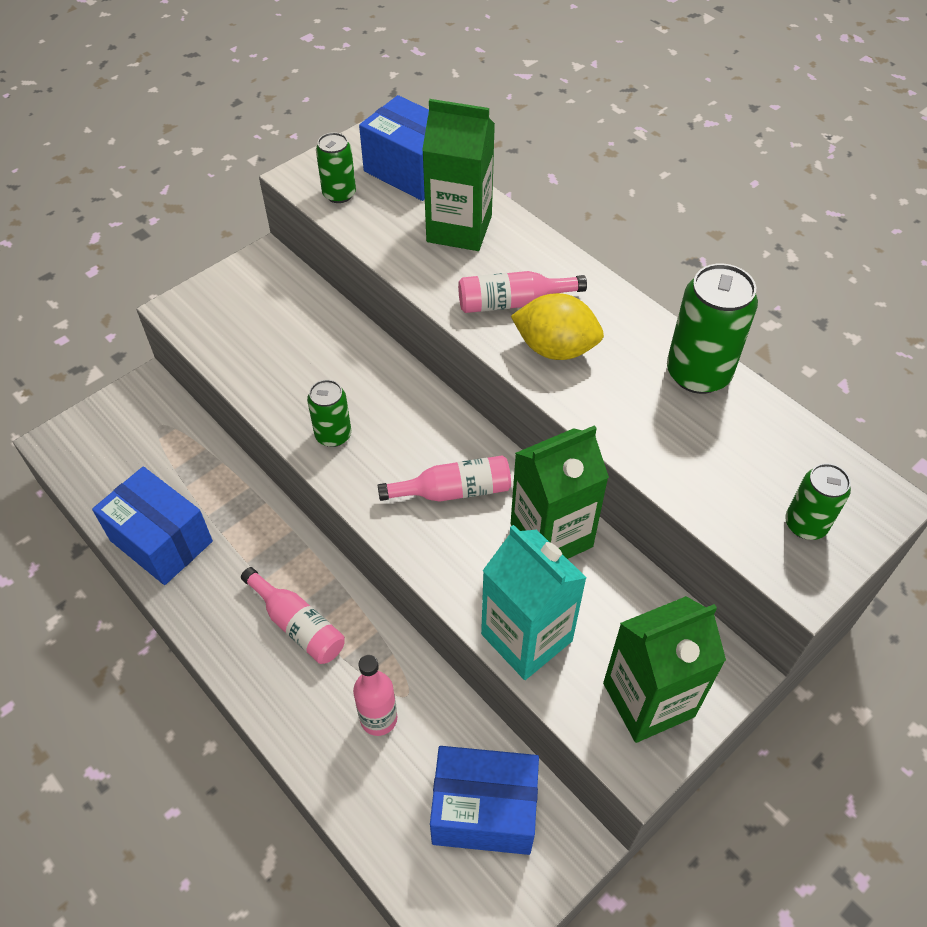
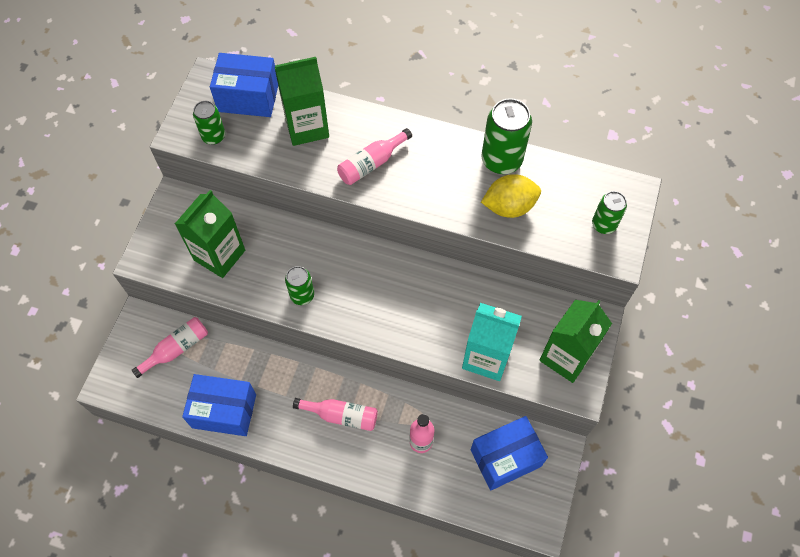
camera: 30 degrees left, 10 degrees up
(453, 490) = (394, 293): pink bottle -> pink bottle (176, 349)
(551, 535) = (464, 292): green carton -> green carton (219, 255)
(555, 348) = (414, 182): yellow lemon -> yellow lemon (509, 206)

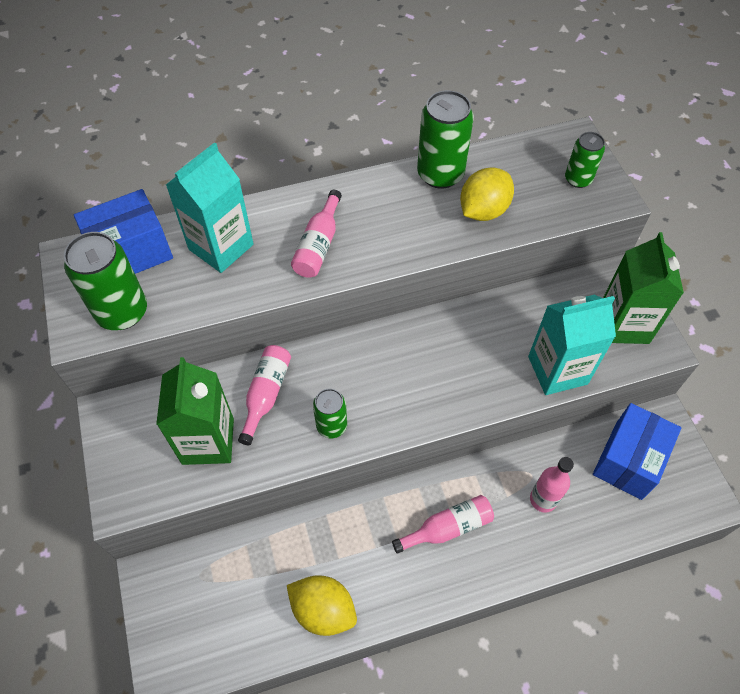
camera: 35 degrees left, 5 degrees down
(176, 349) = (217, 580): pink bottle -> pink bottle (266, 394)
(213, 136) = (122, 312): green can -> green can, size x1.69
(224, 411) = (323, 610): blue box -> yellow lemon
(307, 127) = (221, 247): green carton -> turquoise carton

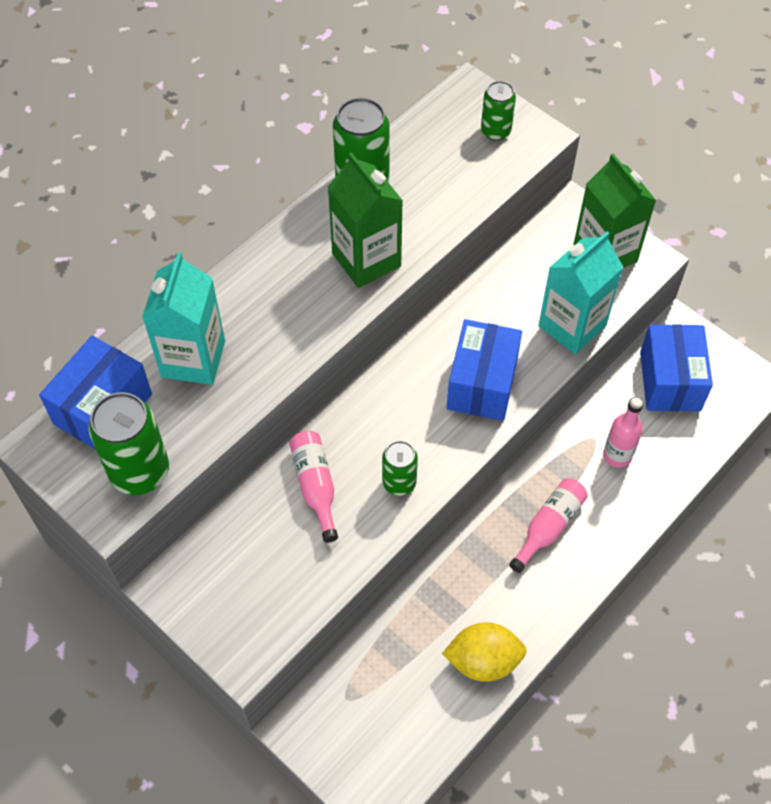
camera: 30 degrees left, 0 degrees up
(208, 441) = (289, 559): green carton -> green carton (366, 260)
(318, 245) = (291, 310): pink bottle -> none
(450, 380) = (482, 384): none -> blue box
(483, 210) = (427, 202): yellow lemon -> none

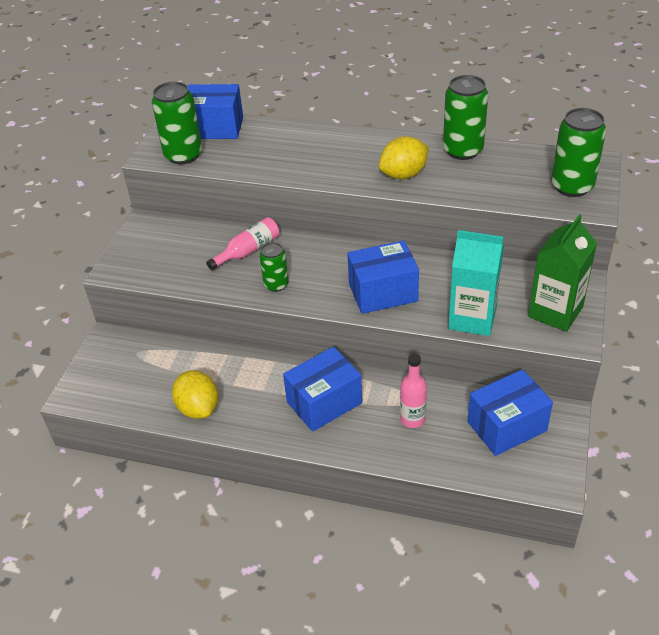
camera: 65 degrees right, 15 degrees down
(193, 359) = (272, 142): turquoise carton -> none
(366, 260) = (403, 175): green carton -> yellow lemon
(495, 131) = (572, 186): green can -> green can, size x1.69
(548, 526) = (324, 403): pink bottle -> blue box

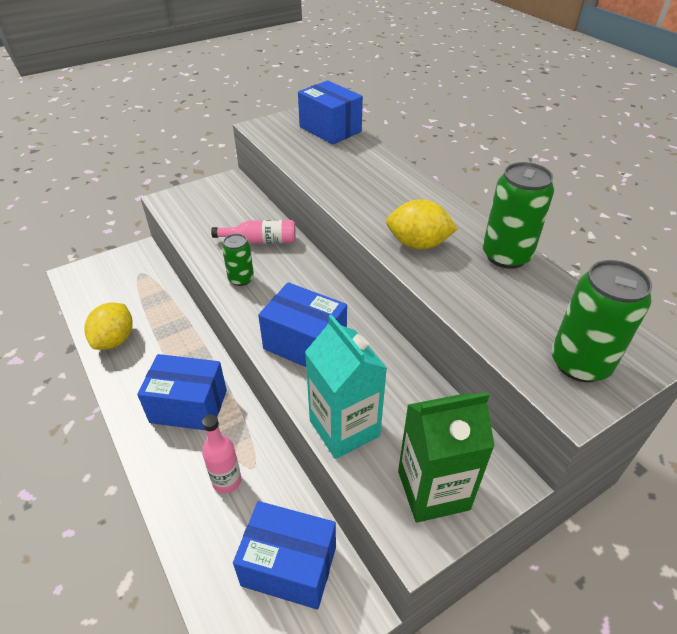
camera: 40 degrees right, 0 degrees up
(183, 155) = (280, 136): green can -> none

